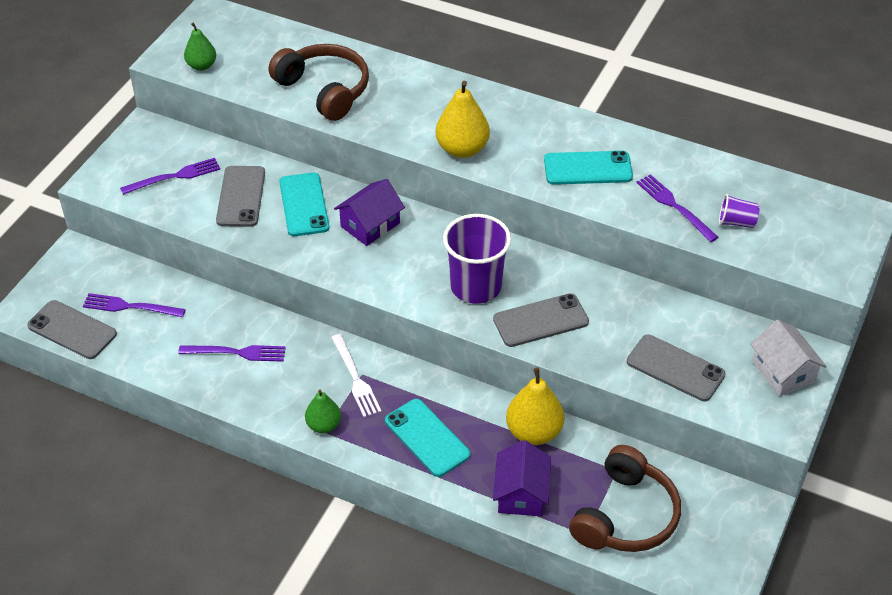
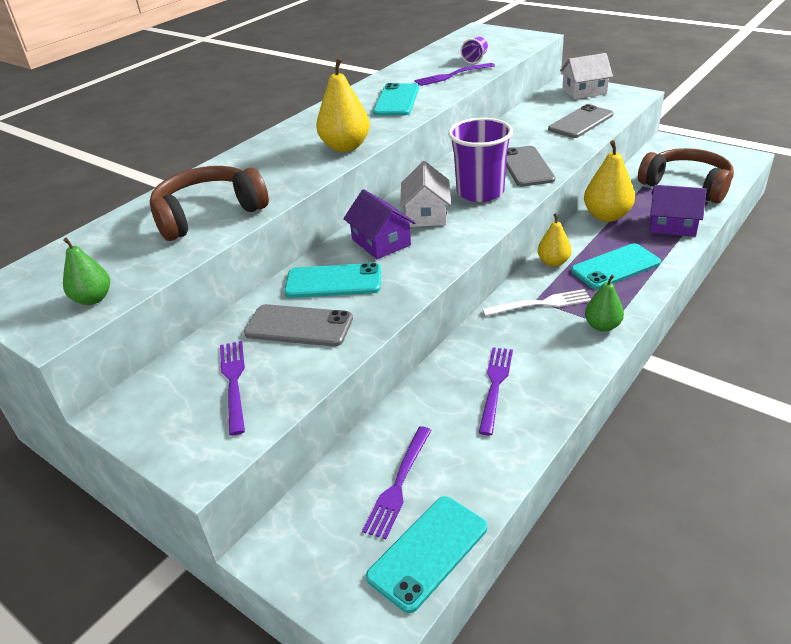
camera: 75 degrees left, 10 degrees down
(72, 330) = (428, 552): grey phone -> turquoise phone
(425, 250) = (426, 214): none -> white house
(430, 386) = (553, 262): none -> yellow pear

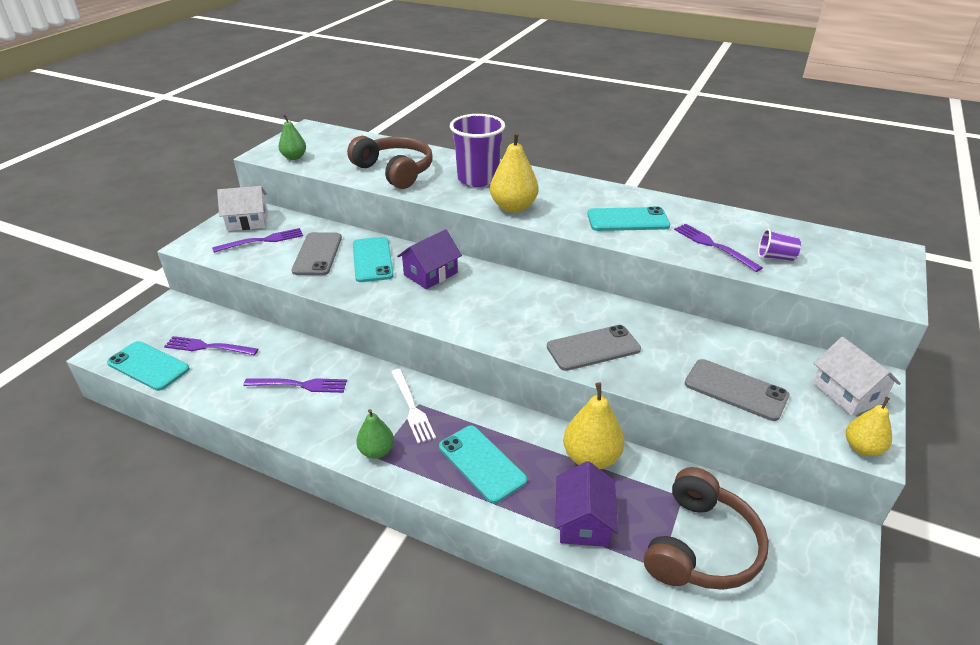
camera: 75 degrees right, 0 degrees up
(426, 214) = (480, 292): white house -> white house (247, 221)
(480, 192) = (528, 320): purple cup -> purple cup (478, 179)
(553, 262) = (485, 414): yellow pear -> yellow pear (862, 448)

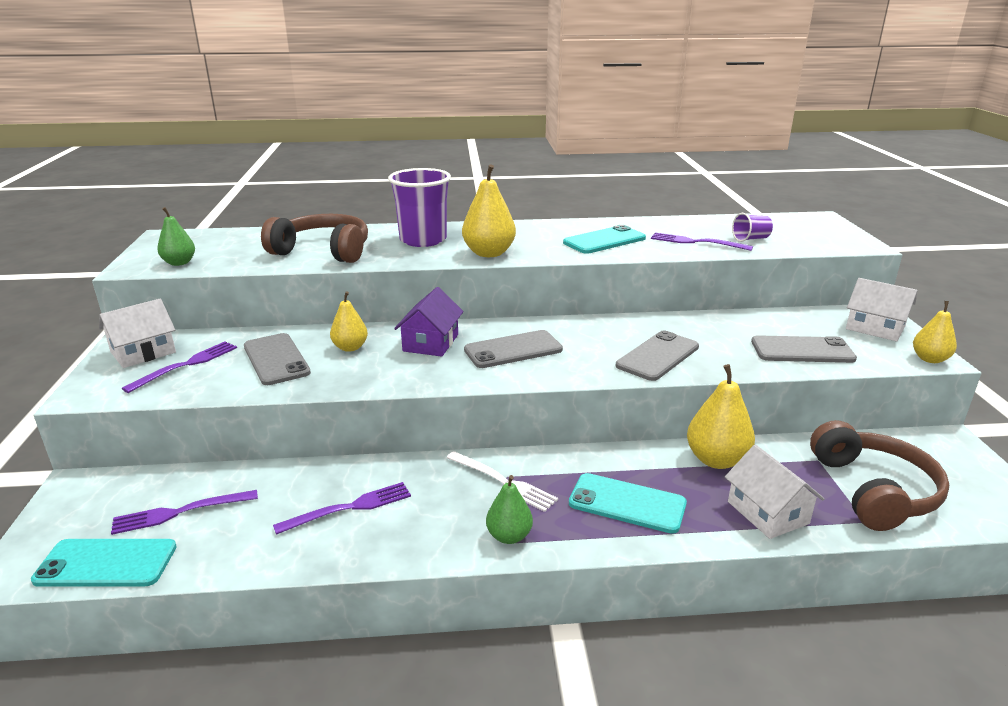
camera: 30 degrees left, 10 degrees down
(372, 260) = (350, 347): turquoise phone -> yellow pear
(483, 301) = (513, 350): none -> grey phone
(583, 521) = (767, 512): purple house -> white house

